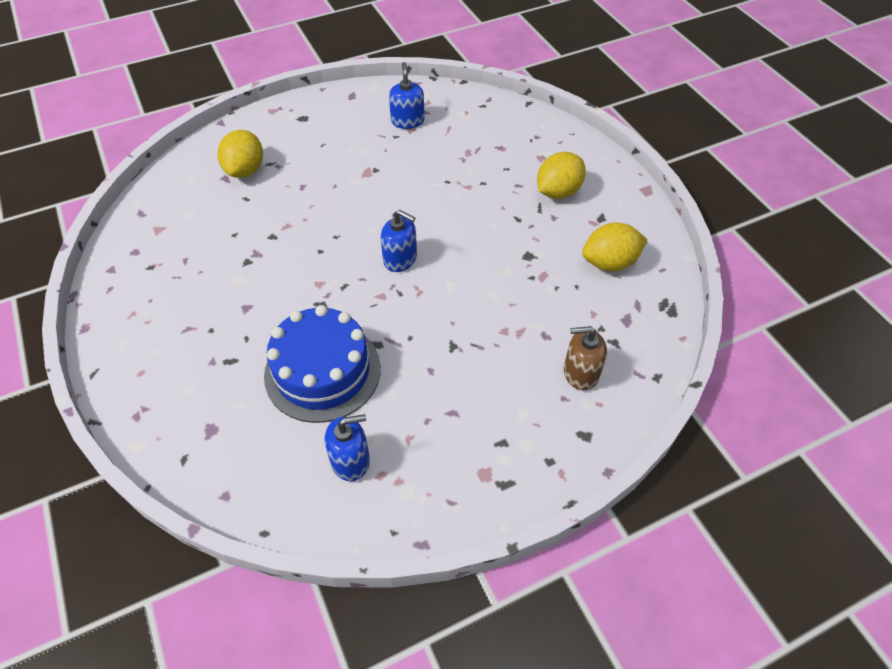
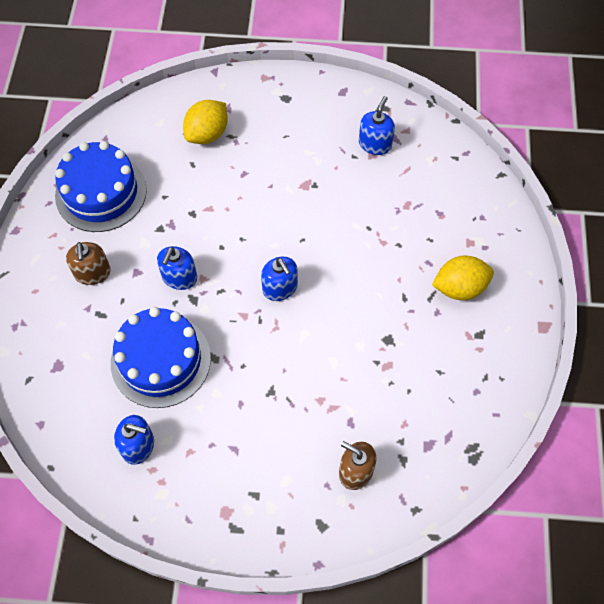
camera: 30 degrees right, 10 degrees up
(163, 257) = (101, 192): none -> blue cake
(198, 328) = (92, 273): none -> brown soap dispenser
(294, 292) = (179, 277): none -> blue soap dispenser
(609, 263) = (453, 383): yellow lemon -> none

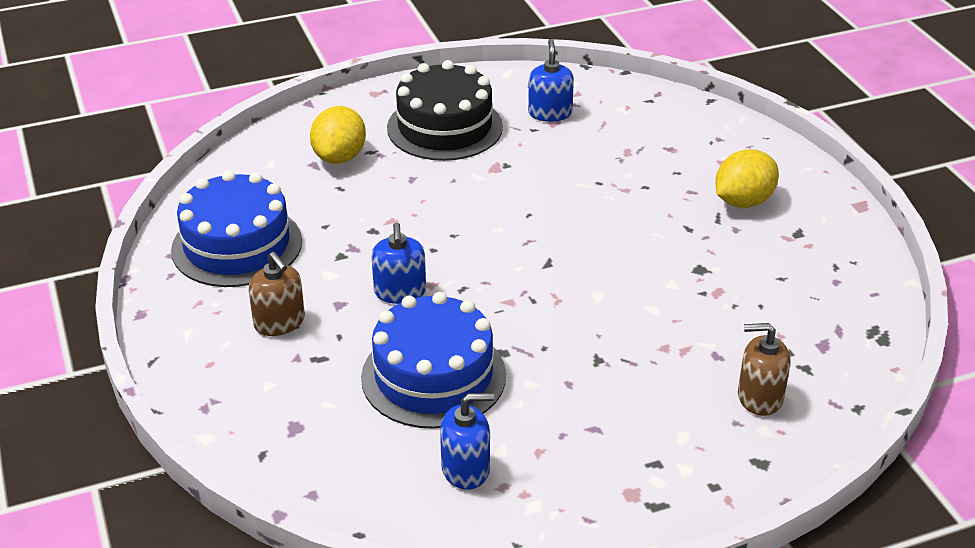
camera: 25 degrees left, 25 degrees down
(280, 288) = (535, 263): blue soap dispenser -> none
(293, 131) = (444, 127): none -> black cake

